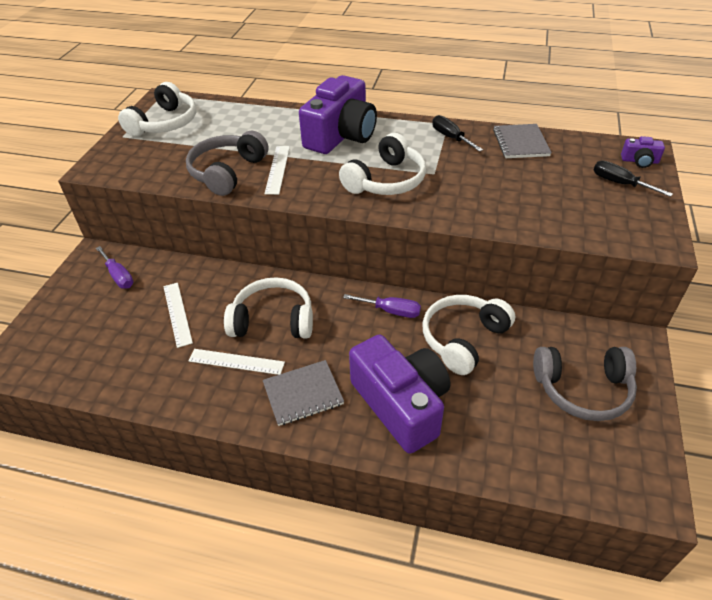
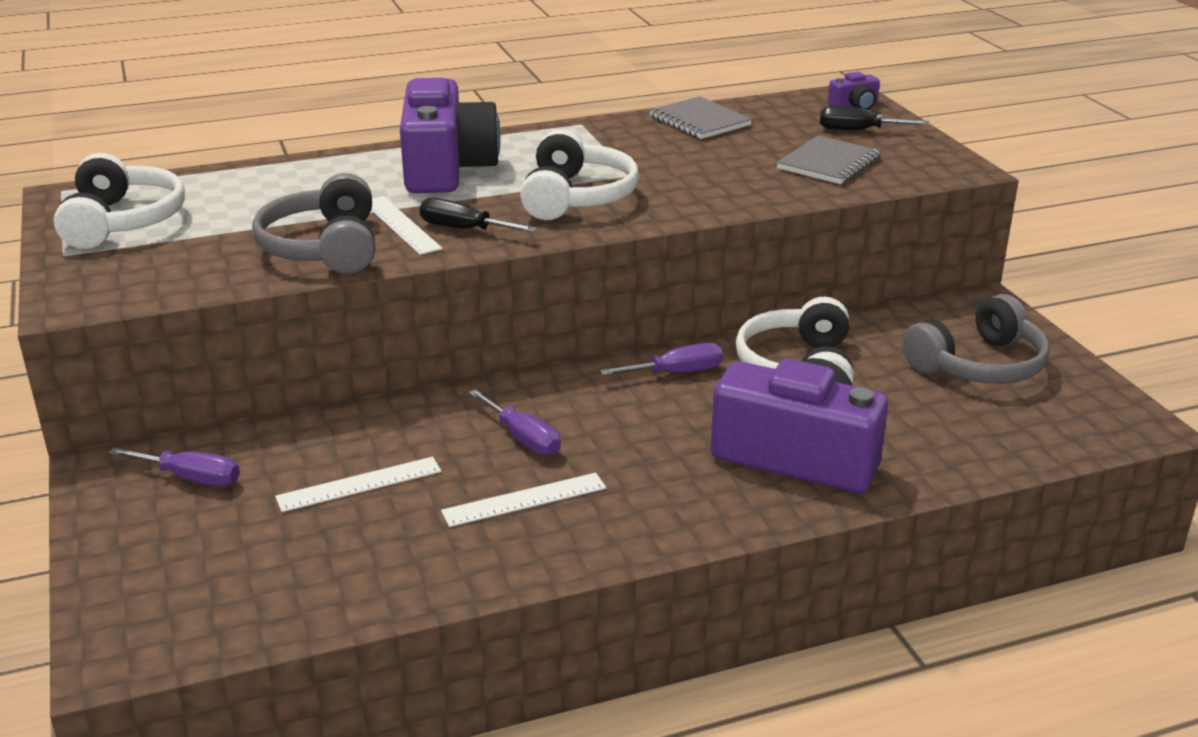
camera: 35 degrees left, 15 degrees down
(177, 313) = (359, 484): white ruler -> white ruler turned 60 degrees counterclockwise
(273, 320) = (523, 438): white headphones -> purple screwdriver
(303, 394) = (662, 495): grey notebook -> grey notebook (829, 163)
(450, 137) = (604, 136): black screwdriver -> black screwdriver (464, 229)

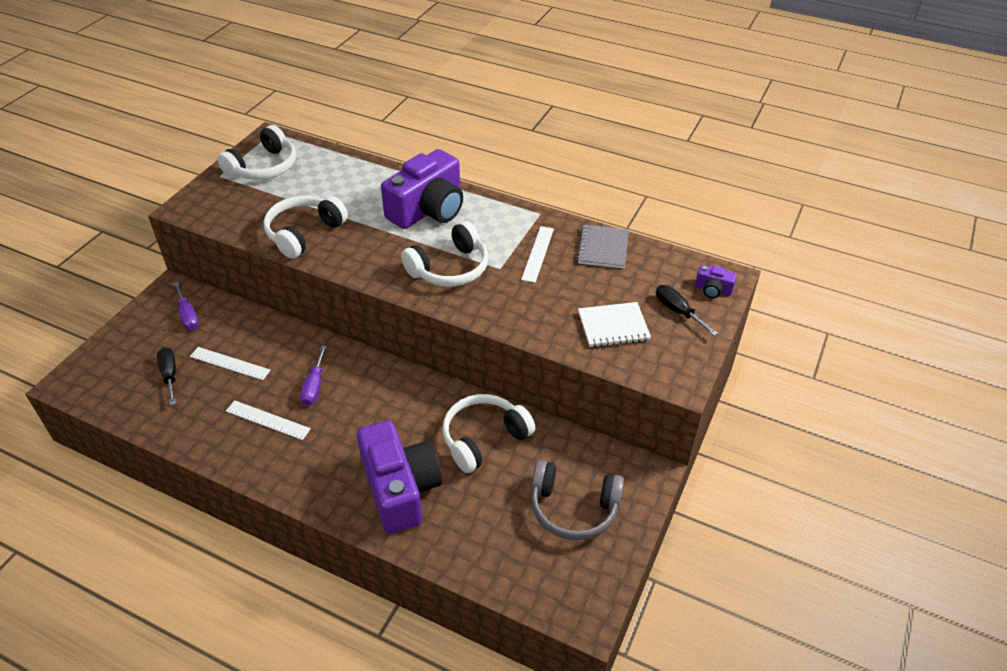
camera: 45 degrees right, 15 degrees up
(324, 247) = (304, 233): grey headphones -> white headphones
(401, 225) = (352, 238): white ruler -> white ruler (538, 253)
(464, 229) = (371, 258): black screwdriver -> black screwdriver (170, 375)
(676, 373) = (427, 398): purple screwdriver -> none
(829, 163) = (613, 326): grey notebook -> white notebook

